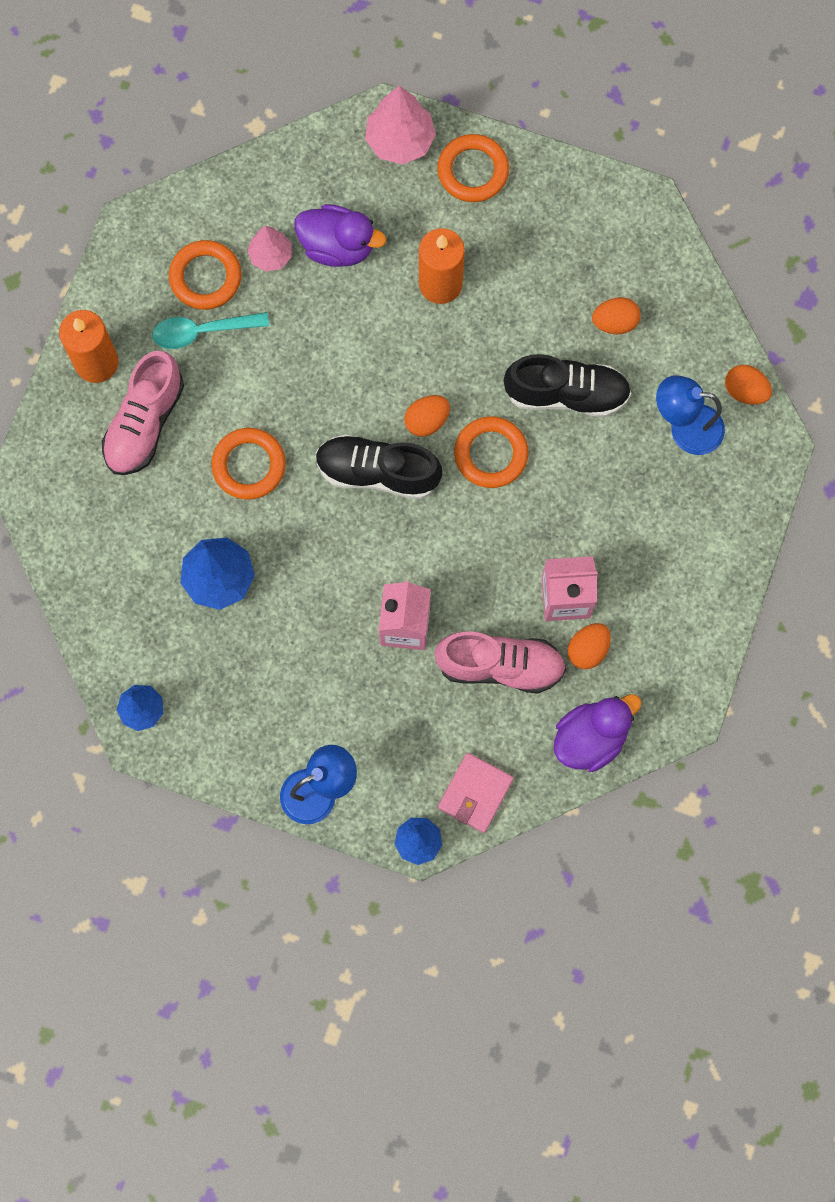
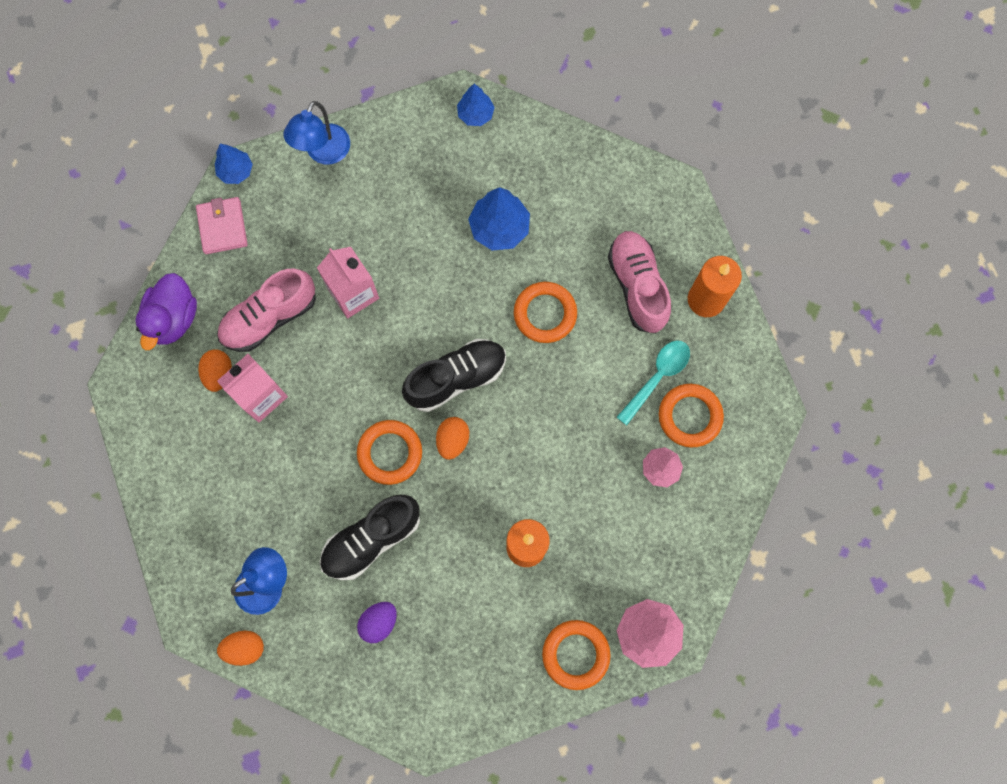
camera: 140 degrees right, 0 degrees up
(338, 246) = (621, 514): purple duck -> none
(615, 322) = (379, 622): orange egg -> purple egg

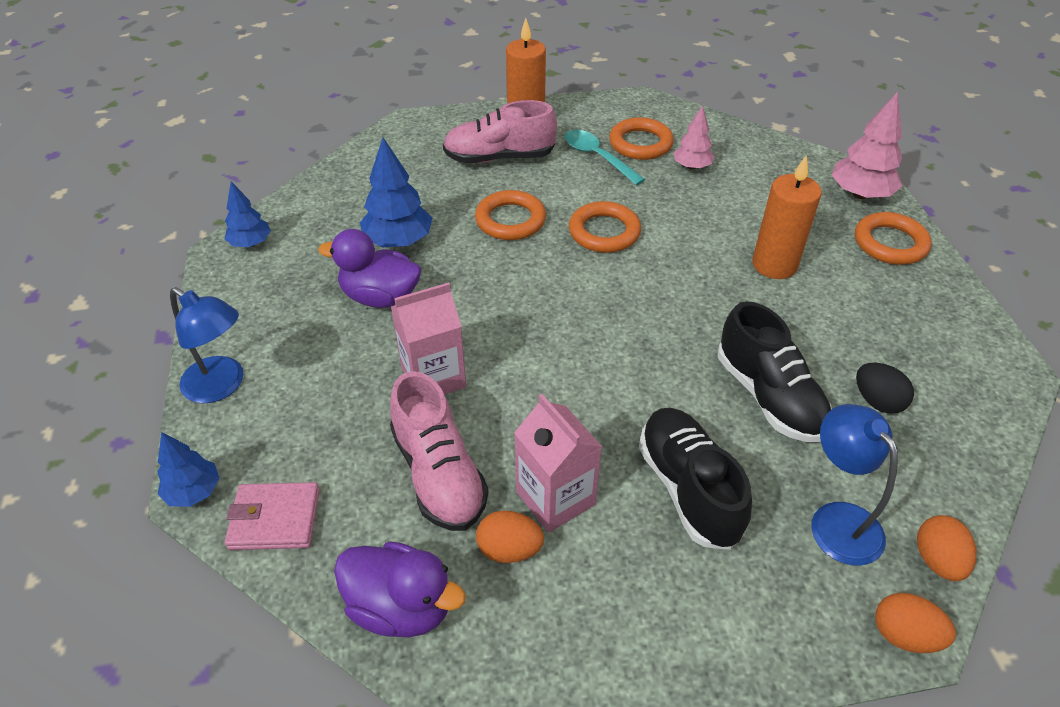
camera: 80 degrees left, 30 degrees down
(379, 622) = (877, 401): purple egg -> black egg
(390, 453) = (655, 366): orange ring -> orange ring (604, 232)
(430, 233) = (380, 297): none -> purple duck
(453, 440) = (645, 308): orange egg -> orange egg (904, 635)
(456, 378) = (569, 296): black shoe -> black shoe (688, 489)

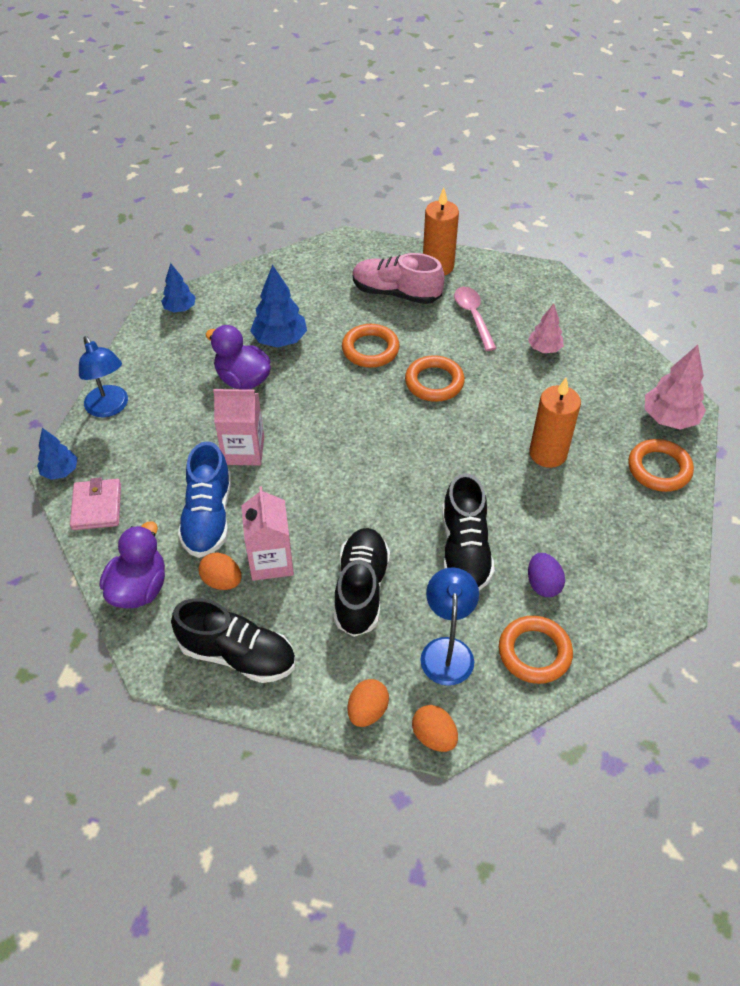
camera: 25 degrees right, 5 degrees up
(275, 519) = (97, 507): pink wallet -> pink wallet turned 60 degrees clockwise
(401, 607) = (139, 588): purple duck -> purple duck turned 120 degrees counterclockwise
(438, 474) = (208, 517): pink shoe -> blue shoe
(594, 641) = (237, 655): none -> black shoe
(597, 157) = (473, 316): turquoise spoon -> pink spoon
(640, 143) = (517, 315): orange ring -> orange ring (534, 652)
(877, 401) = (543, 584): black egg -> purple egg
(937, 560) = (495, 703): orange egg -> orange egg (367, 711)

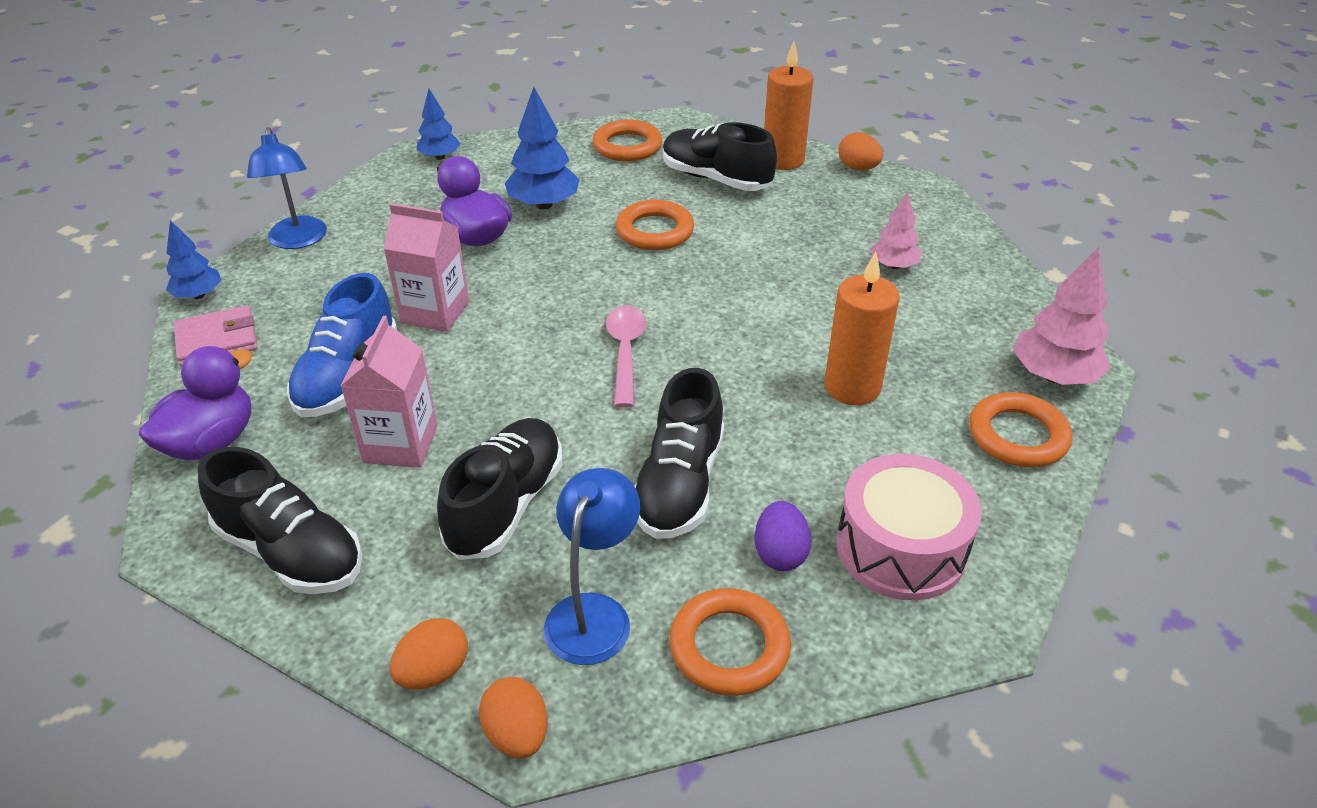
camera: 15 degrees right, 10 degrees down
(97, 507) = (217, 340): pink wallet -> pink wallet turned 60 degrees clockwise
(222, 581) = (322, 455): orange egg -> orange egg (858, 168)
(396, 293) = (716, 179): pink shoe -> black shoe
(434, 382) = (724, 279): orange ring -> orange ring (627, 146)
(473, 316) = (807, 217): pink spoon -> pink spoon (625, 352)
(612, 563) = (900, 548): none -> pink drum

